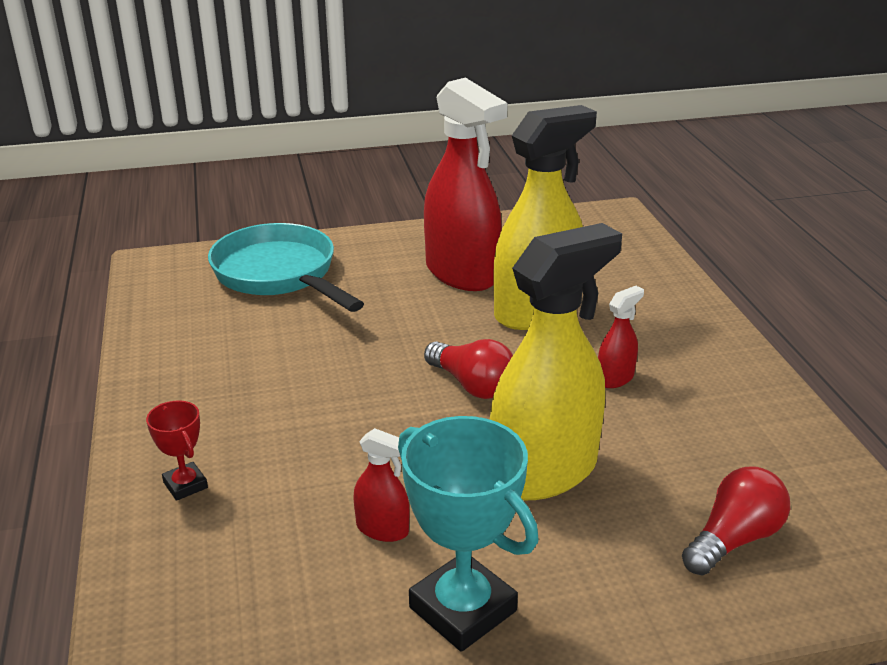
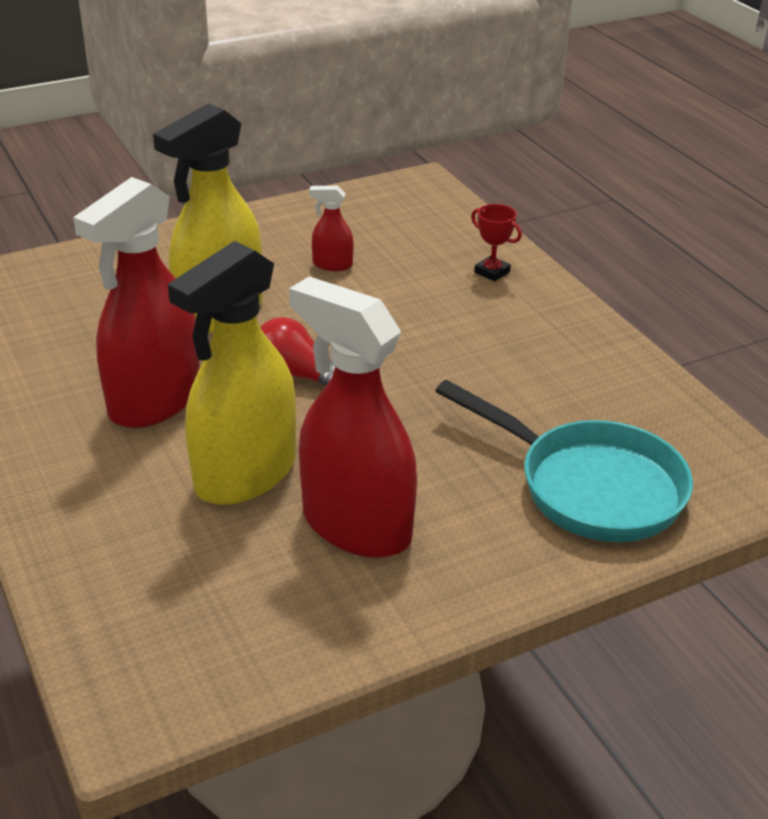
camera: 165 degrees right, 5 degrees up
(463, 609) = (264, 234): turquoise trophy -> none
(615, 378) = (155, 401): red spray bottle -> red spray bottle, size x2.33
(734, 539) = (76, 288): red light bulb -> none

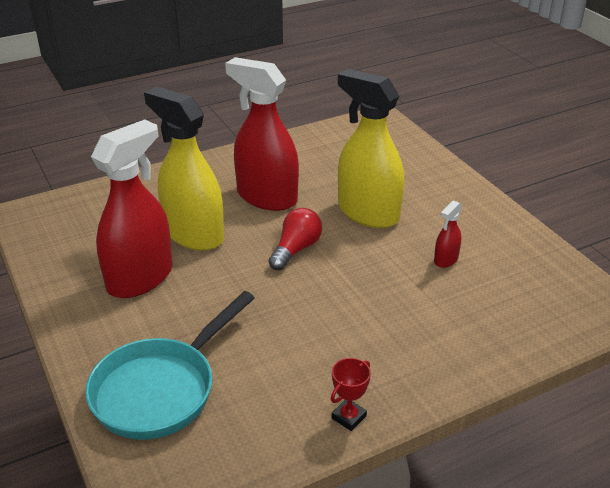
camera: 90 degrees right, 0 degrees up
(332, 265) = (446, 260): red spray bottle -> red spray bottle turned 150 degrees counterclockwise
(492, 272) = (459, 350): red trophy -> red trophy (348, 417)

